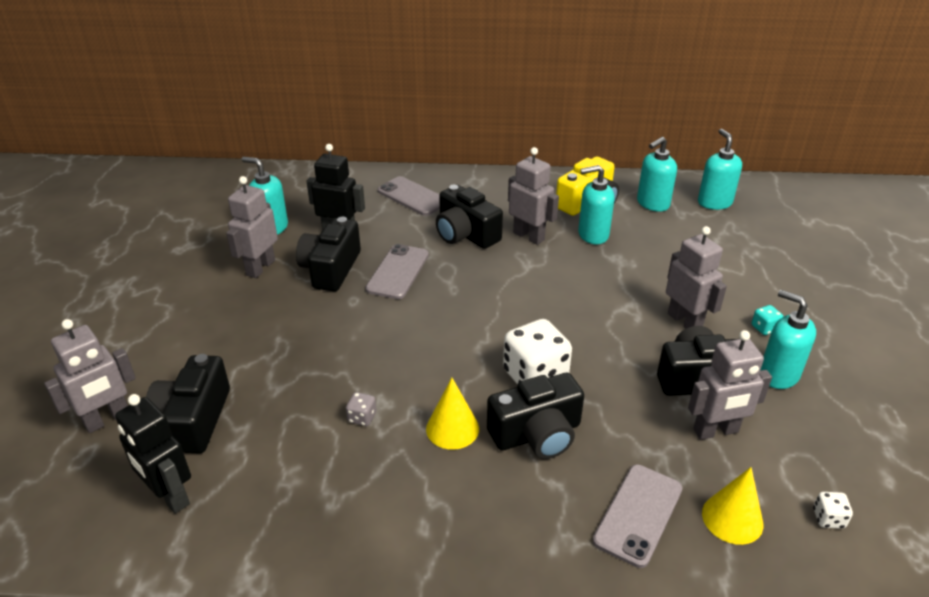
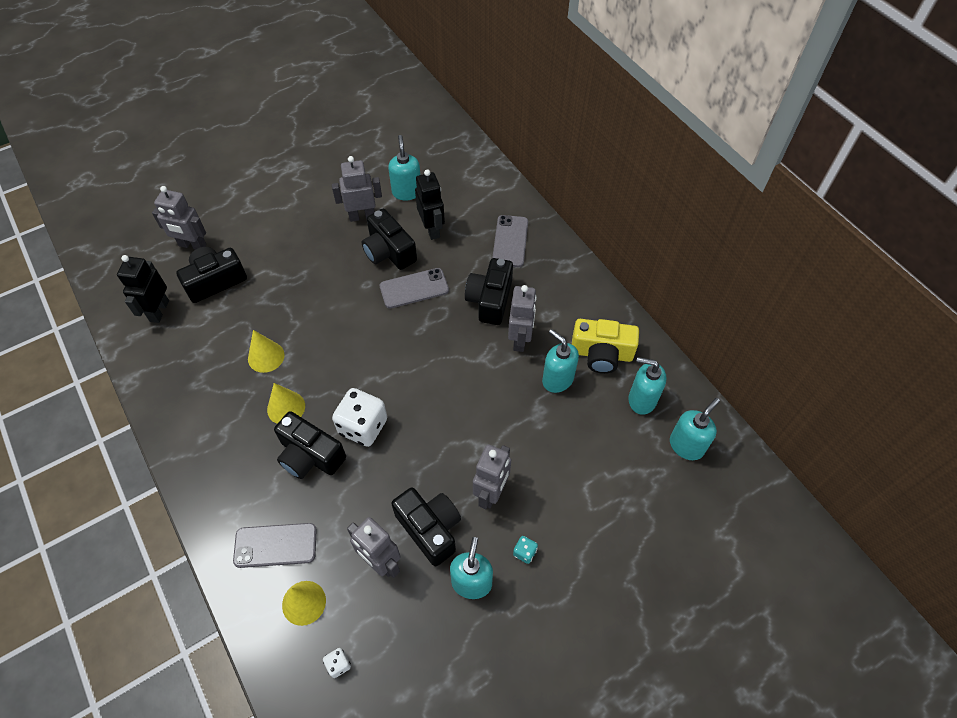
camera: 55 degrees right, 20 degrees up
(331, 269) = (389, 251): black camera -> black camera turned 105 degrees counterclockwise
(362, 417) = (266, 356): grey dice -> yellow cone

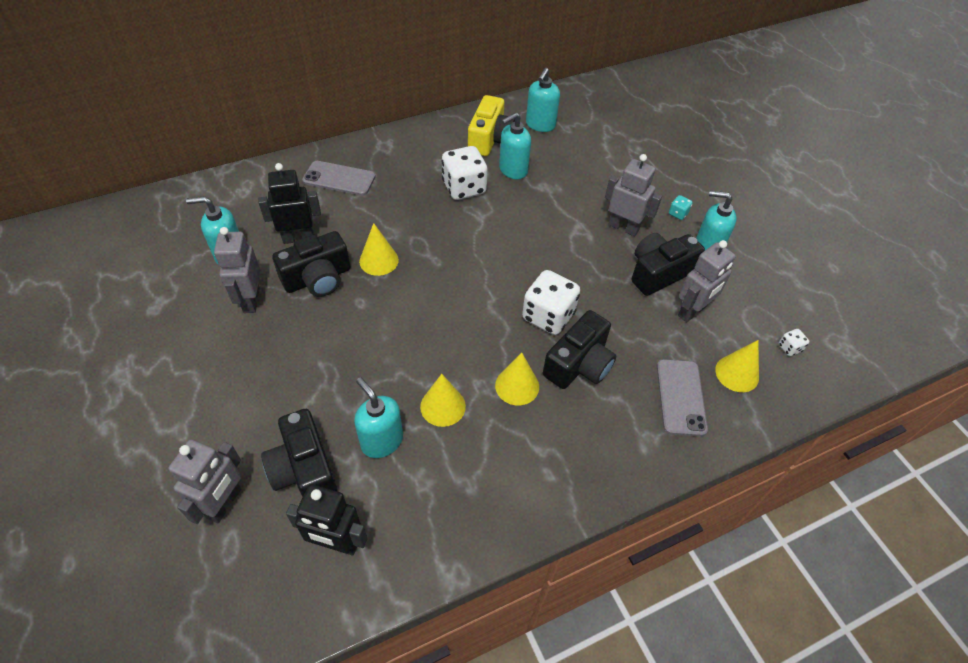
camera: 85 degrees left, 5 degrees down
(414, 288) = (379, 260): grey phone -> yellow cone
(490, 300) = (411, 203): black camera -> none
(520, 339) = (464, 188): grey robot -> white dice
(686, 445) = (584, 109): turquoise soap dispenser -> turquoise soap dispenser (382, 441)

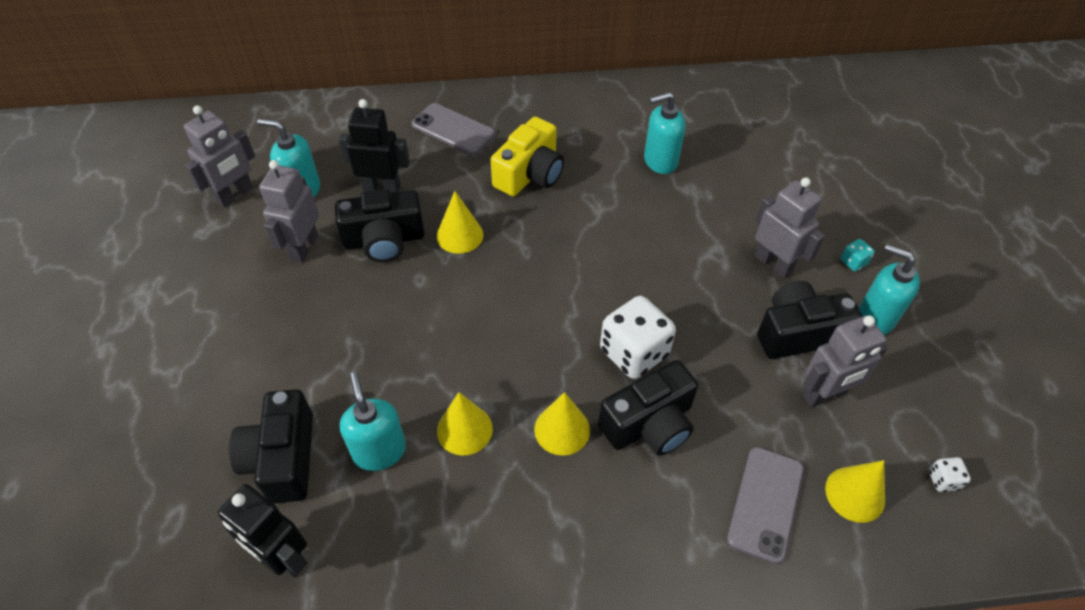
camera: 20 degrees right, 0 degrees up
(224, 503) = (185, 472): grey robot -> grey robot (235, 195)
(464, 188) = (592, 170): white dice -> none
(490, 139) = (647, 118): yellow camera -> yellow camera (530, 174)
(540, 125) = (715, 112): turquoise soap dispenser -> none

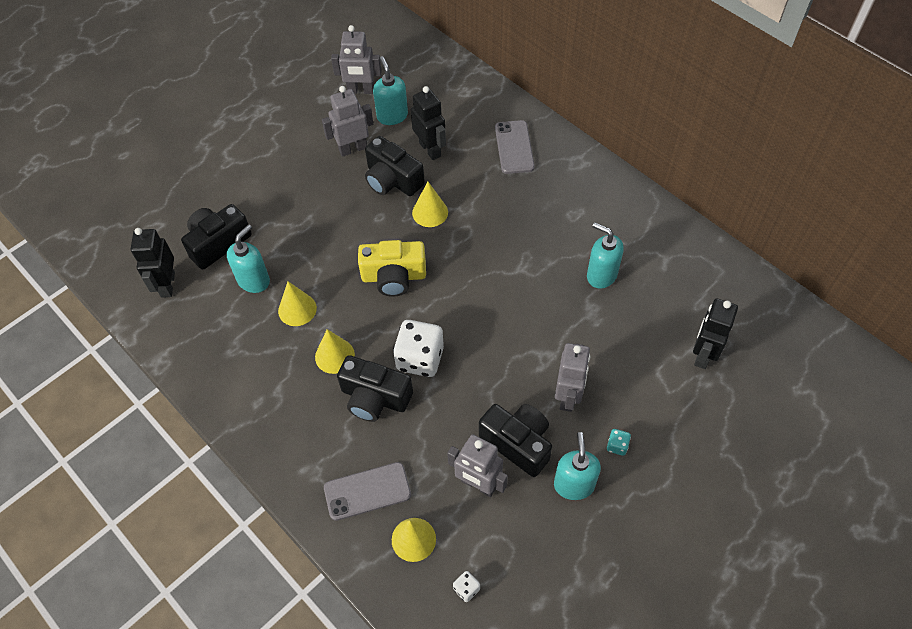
camera: 55 degrees right, 5 degrees up
(530, 174) = (515, 212): yellow camera -> yellow camera (394, 276)
(800, 151) = (703, 354): none -> black robot

